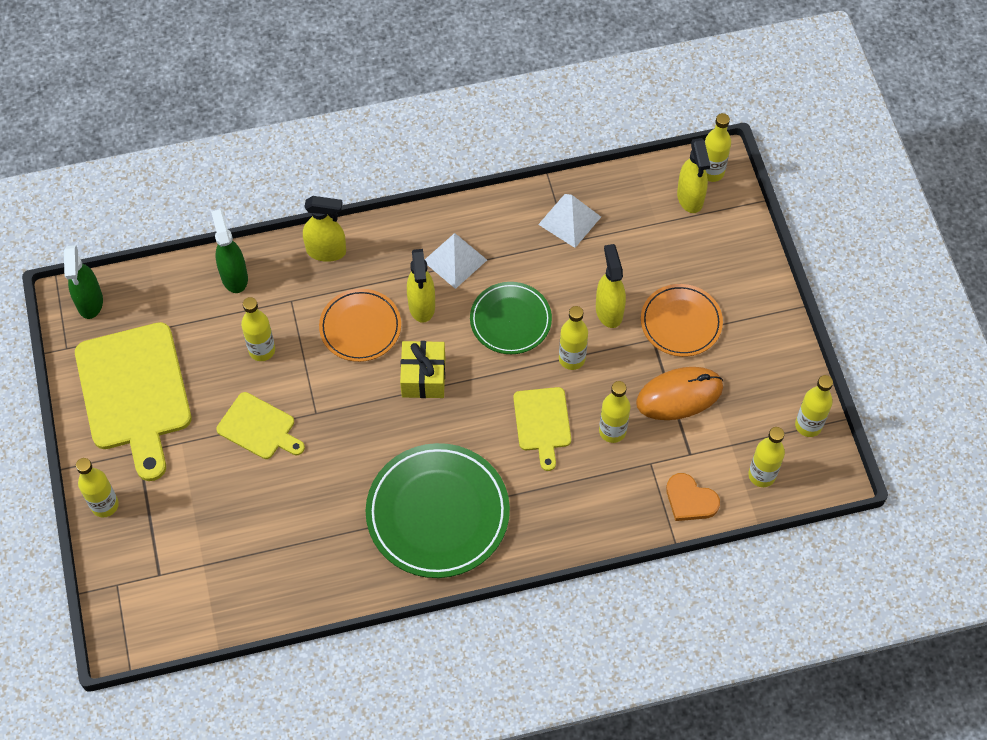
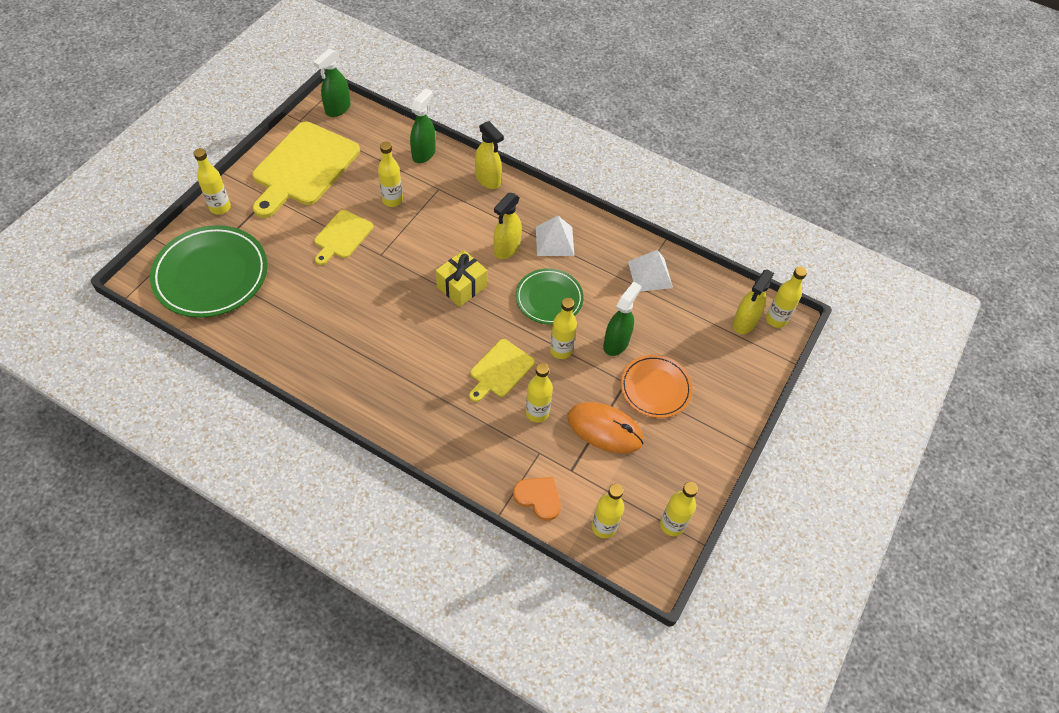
camera: 40 degrees right, 5 degrees down
(259, 427) = (342, 236): yellow cutting board -> yellow cutting board turned 45 degrees clockwise
(360, 327) = (459, 232): orange plate -> none
(438, 513) = (379, 365): green plate -> green plate (211, 275)
(609, 311) = (616, 343): yellow spray bottle -> green spray bottle
(690, 500) = (538, 498): orange heart -> orange heart turned 135 degrees clockwise

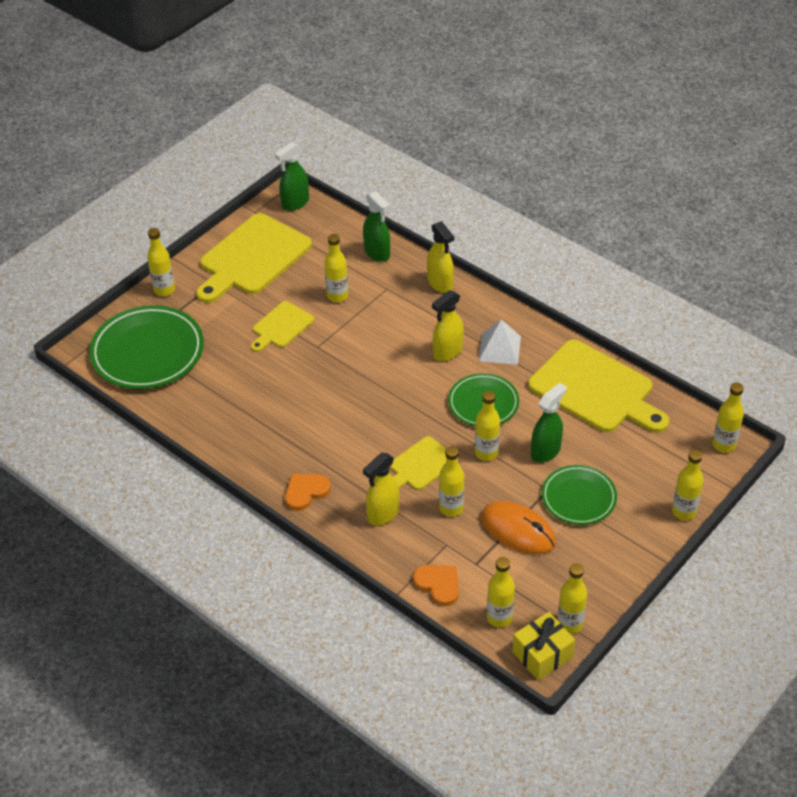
camera: 15 degrees right, 10 degrees down
(392, 411) = (306, 492): none -> orange heart
(424, 153) = (377, 253): green spray bottle -> green spray bottle turned 105 degrees clockwise
(462, 286) = (395, 383): yellow gift -> yellow gift (542, 654)
(650, 274) = (595, 389): white pyramid -> yellow cutting board
(655, 388) = (578, 497): orange plate -> green plate
(744, 322) = (688, 444): yellow spray bottle -> yellow spray bottle (383, 514)
(754, 392) = (684, 511): none -> yellow bottle

